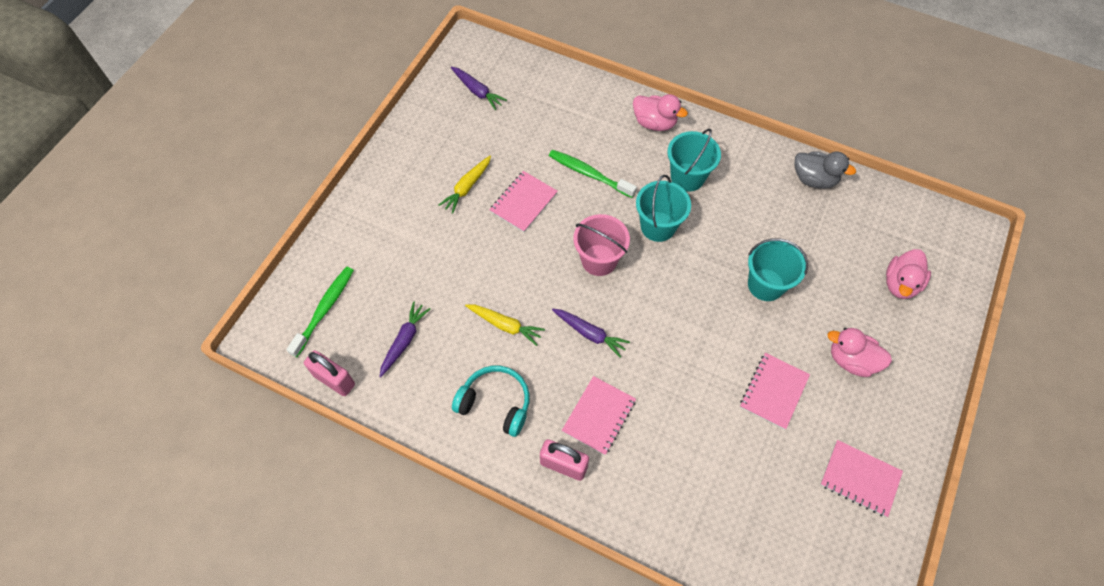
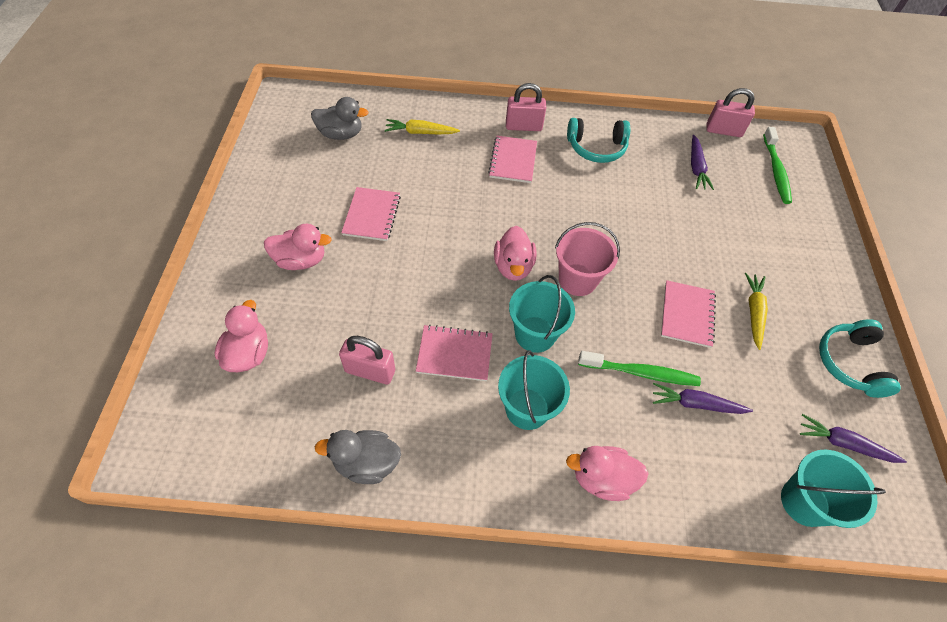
camera: 155 degrees right, 5 degrees down
(425, 132) = (849, 363): none -> turquoise headphones
(505, 325) = (626, 200): yellow carrot -> yellow carrot (420, 132)
(590, 334) = (551, 214): purple carrot -> purple carrot (696, 404)
(651, 290) = (513, 266): none -> pink duck
(766, 285) = (400, 307): turquoise bucket -> turquoise bucket (804, 502)
(791, 527) = (341, 134): none -> grey duck
(801, 239) = (370, 371): none -> pink padlock
(860, 479) = (288, 174): pink notebook -> pink notebook (454, 354)

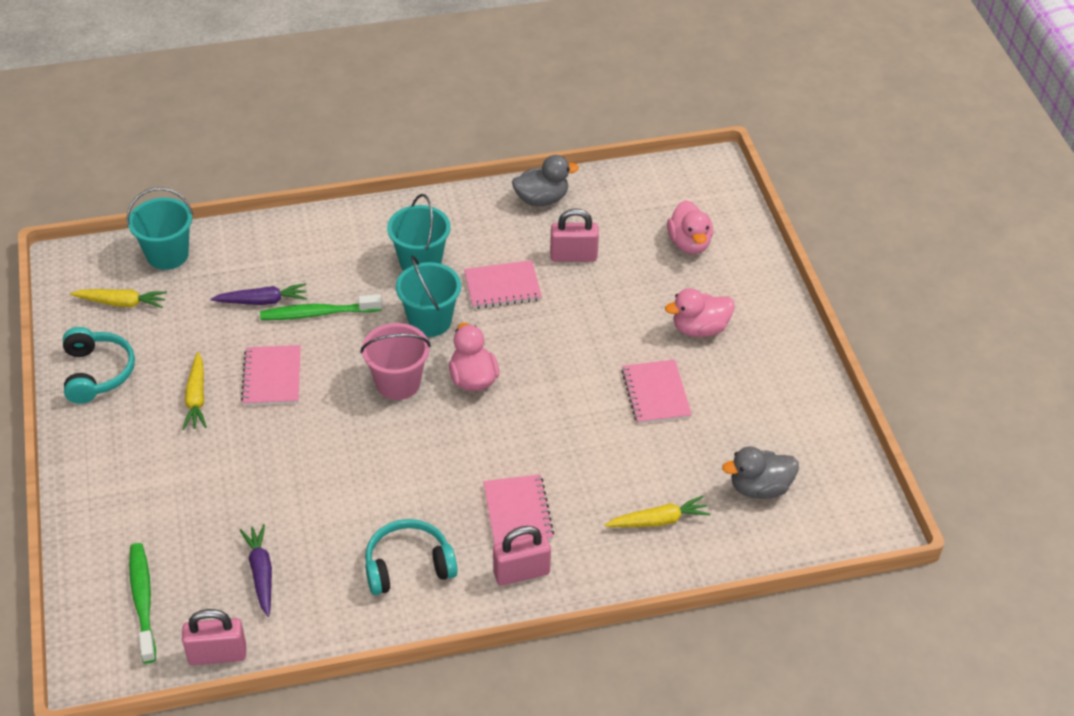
camera: 165 degrees right, 10 degrees down
(602, 479) = (344, 232): pink duck -> none
(844, 444) = (121, 303): purple carrot -> yellow carrot

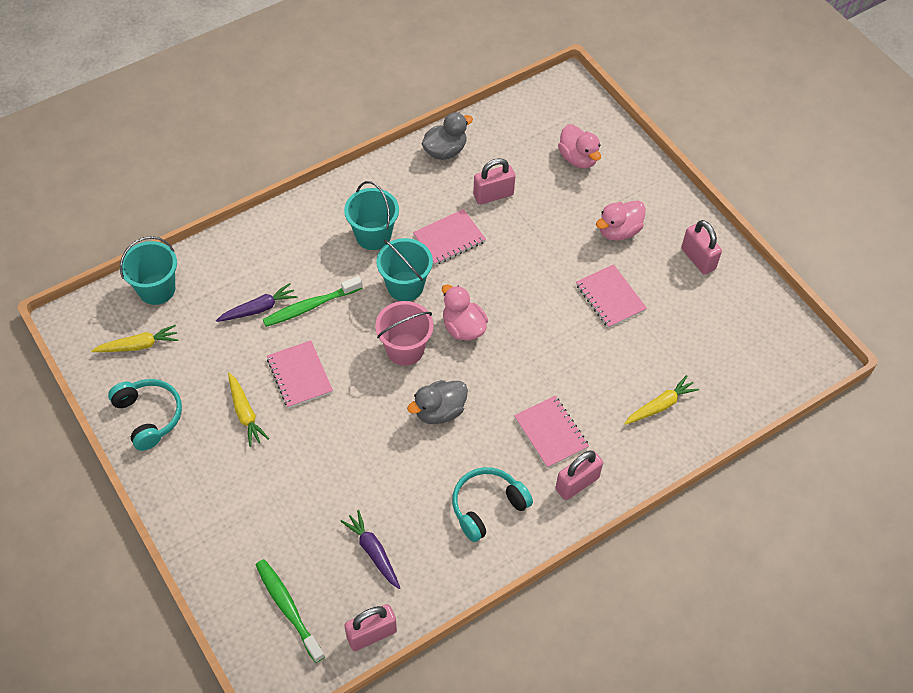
camera: 20 degrees left, 10 degrees up
(759, 488) = (722, 354): grey duck -> grey duck (439, 411)
(779, 381) = (698, 259): none -> pink padlock

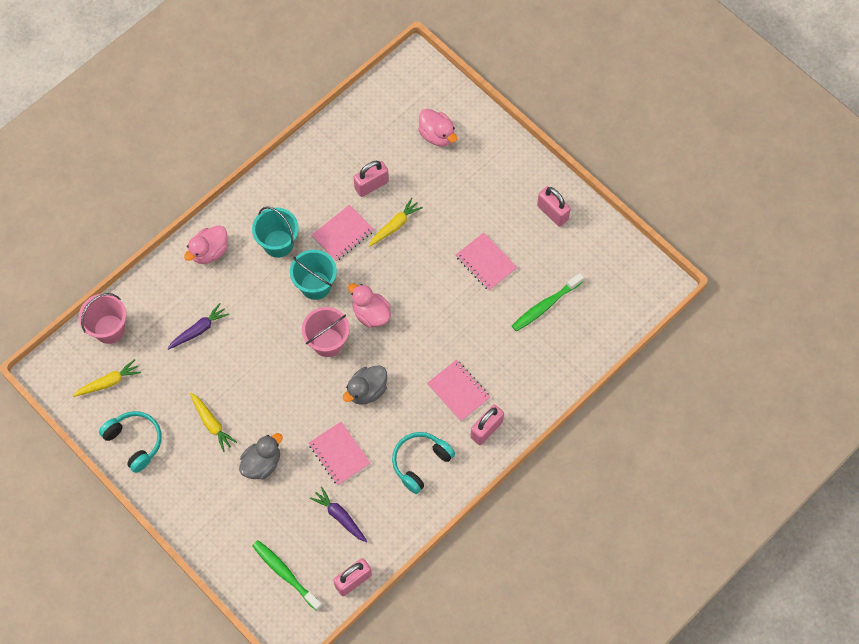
camera: 10 degrees left, 10 degrees up
(157, 289) = (109, 329): turquoise bucket -> pink bucket
(299, 375) = (247, 382): pink notebook -> pink notebook (339, 454)
(310, 306) = (241, 319): green toothbrush -> green toothbrush (545, 305)
(445, 151) = (321, 150): grey duck -> grey duck (262, 463)
(618, 231) = (483, 199): pink duck -> pink duck (209, 251)
(660, 405) = (541, 350): yellow carrot -> yellow carrot (395, 225)

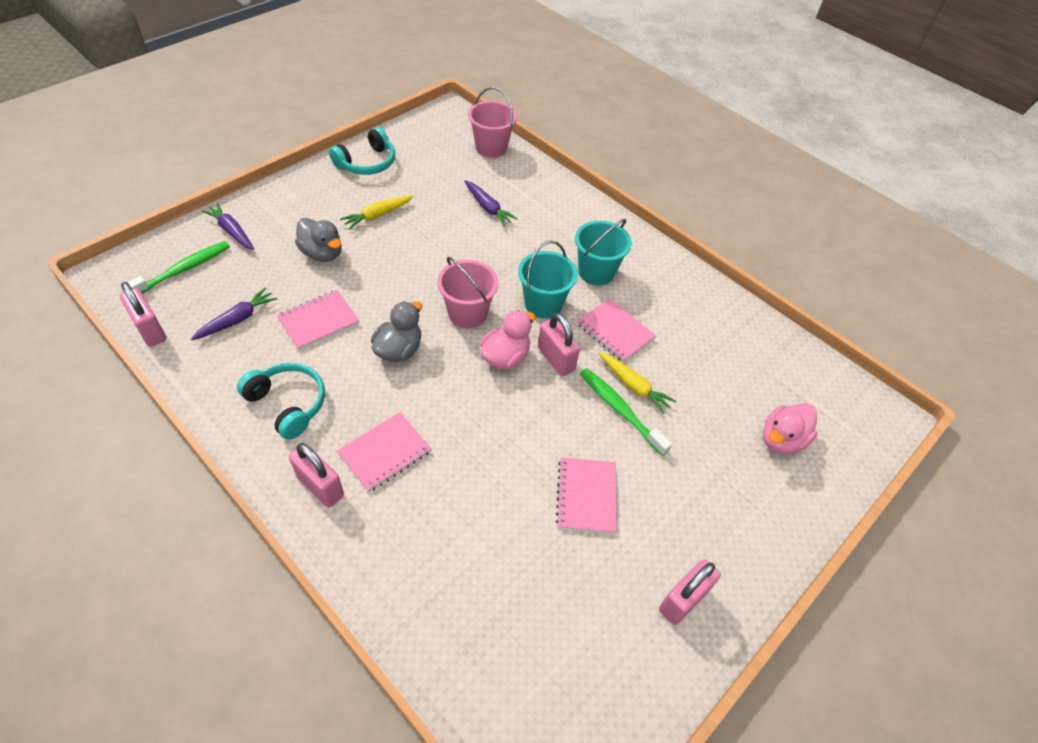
camera: 85 degrees right, 15 degrees down
(108, 382) = (434, 147): yellow carrot -> none
(209, 251) = (581, 217): pink duck -> none
(235, 545) = (231, 231): none -> purple carrot
(367, 390) = (399, 350): grey duck -> grey duck turned 75 degrees clockwise
(371, 185) = (688, 362): pink padlock -> pink padlock (556, 359)
(486, 262) = (586, 496): pink notebook -> pink notebook turned 45 degrees counterclockwise
(545, 305) = (516, 580): green toothbrush -> green toothbrush (620, 410)

